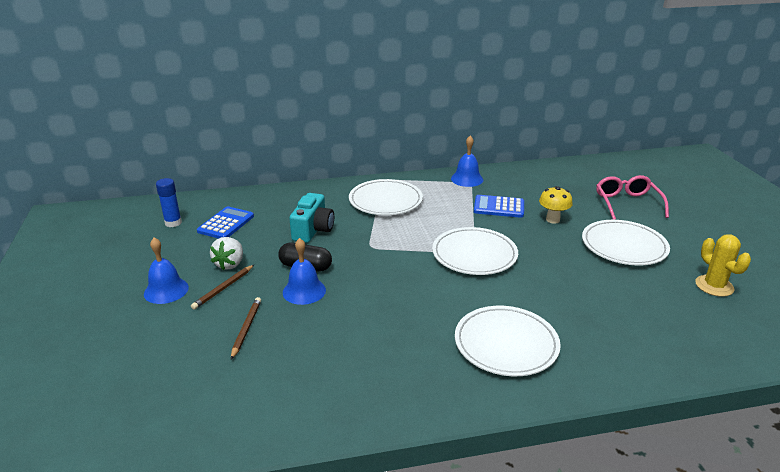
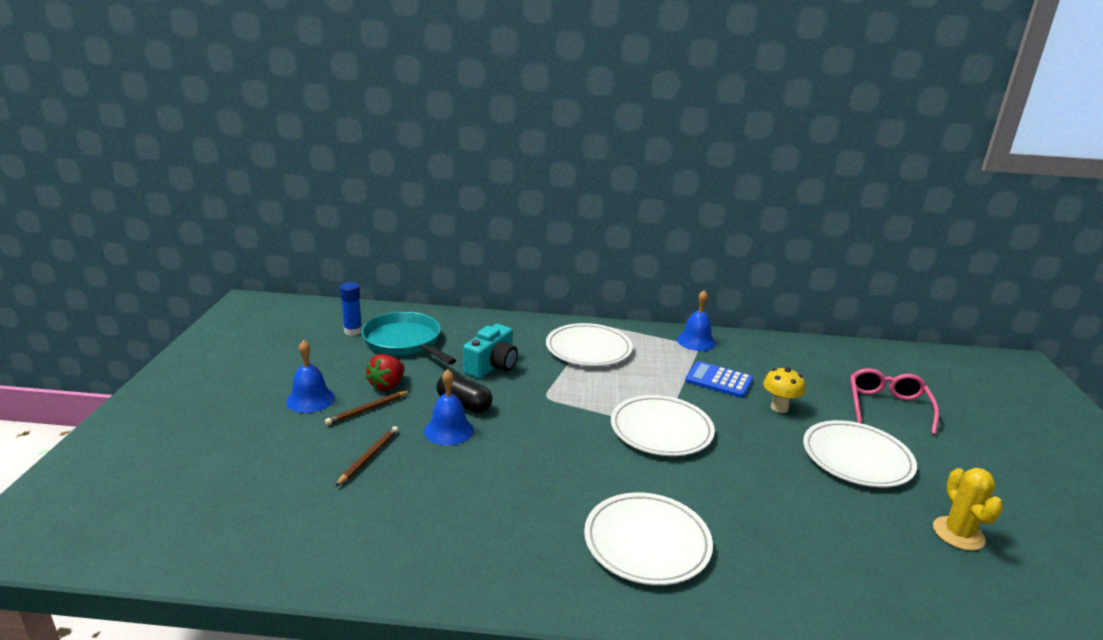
camera: 15 degrees right, 5 degrees down
(226, 224) = (405, 342): blue calculator -> turquoise pan
(230, 264) = (387, 385): white strawberry -> red strawberry

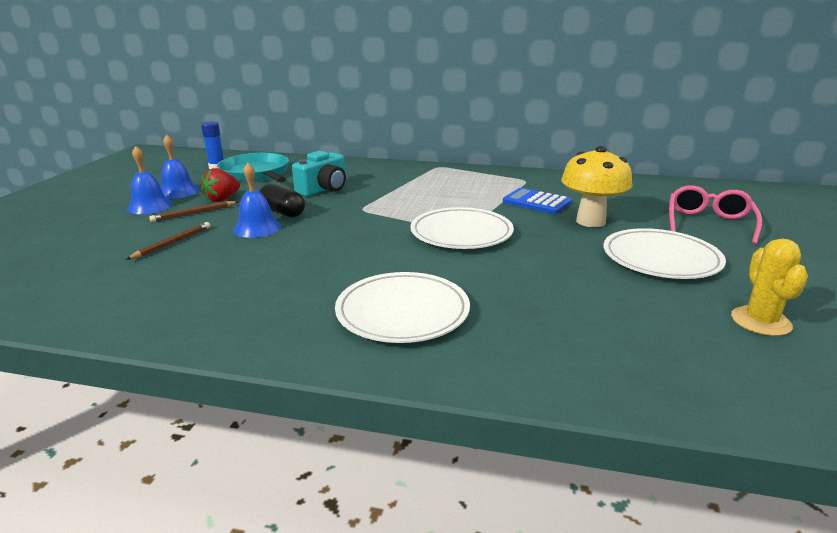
camera: 10 degrees right, 0 degrees up
(588, 349) = (420, 180): white plate -> none
(696, 341) = (526, 177): blue bell -> blue bell (178, 191)
(779, 408) = (590, 221): yellow mushroom -> yellow mushroom, size x1.64

